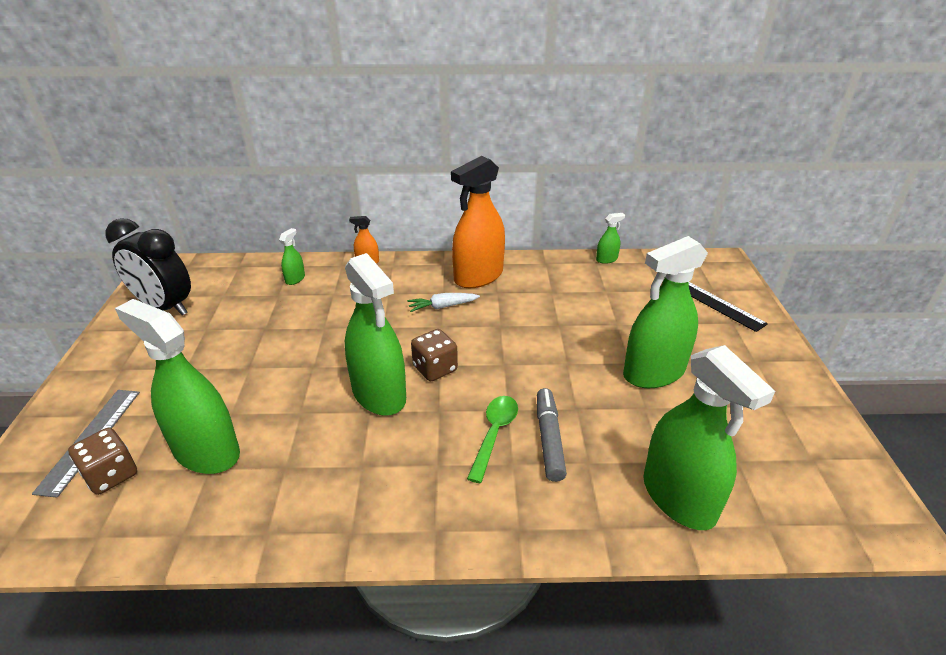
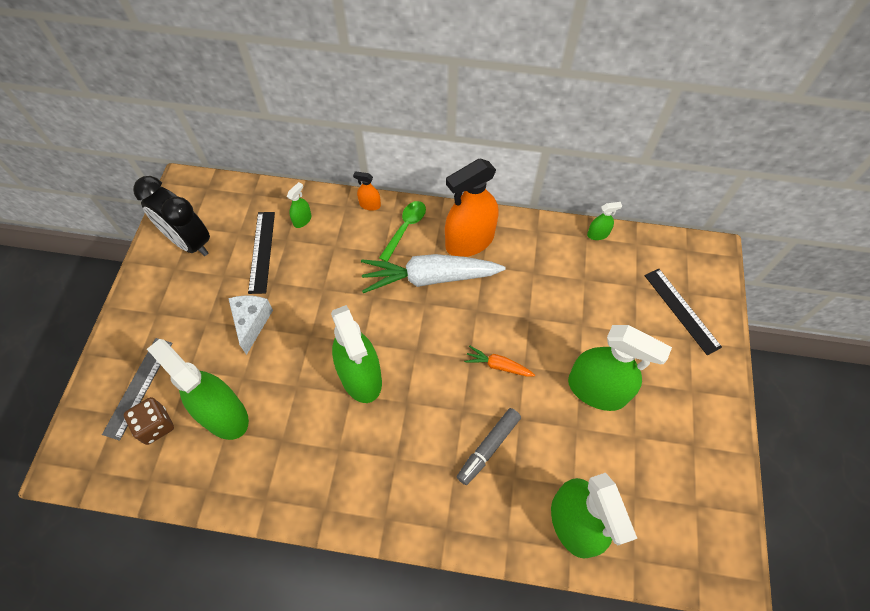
camera: 10 degrees right, 25 degrees up
(241, 364) = (252, 323): none -> white cheese
(251, 306) = (262, 251): none -> black ruler
(435, 368) = (410, 354): brown dice -> none
(442, 306) = (429, 278): white carrot -> white carrot, size x2.15
(494, 434) = (446, 435): green spoon -> green spoon (405, 228)
(537, 366) = (498, 365): none -> orange carrot
(549, 439) = (488, 448): grey marker -> grey marker turned 150 degrees counterclockwise
(654, 372) = (596, 390): green spray bottle -> green spray bottle turned 135 degrees counterclockwise

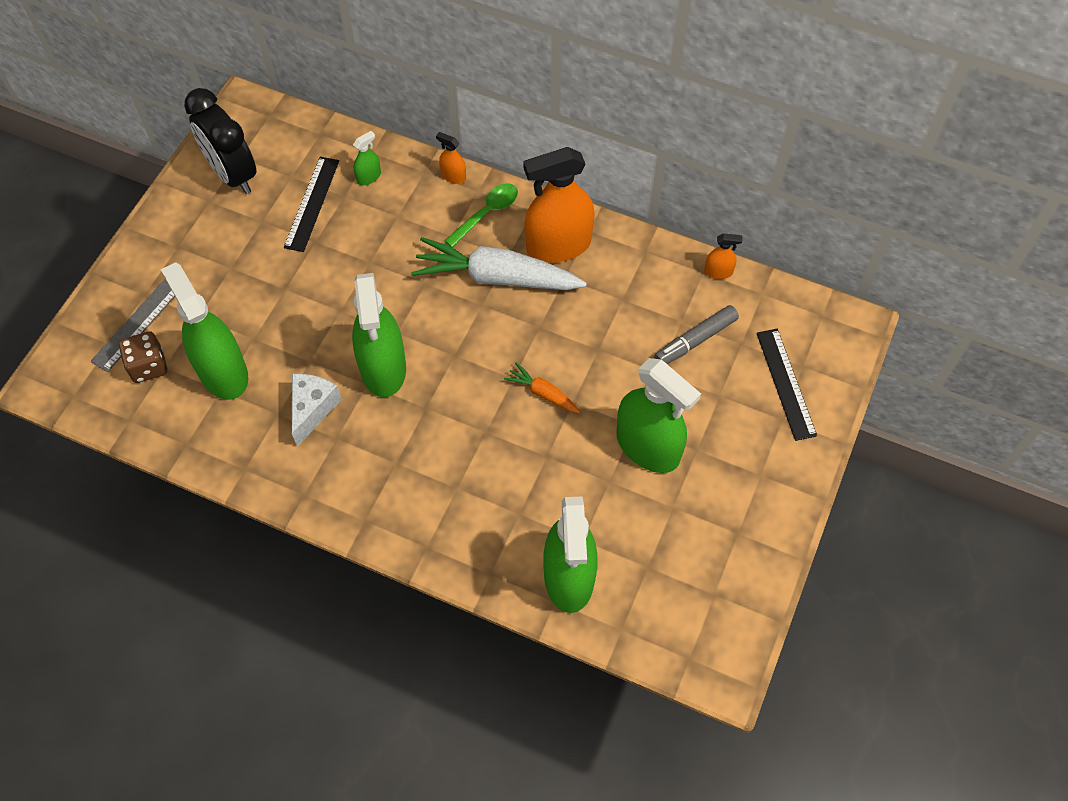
camera: 15 degrees right, 0 degrees up
(252, 323) = (279, 281): white cheese -> white cheese (312, 409)
(488, 448) = (501, 477): grey marker -> grey marker (695, 340)
(598, 234) = (718, 272): green spray bottle -> orange spray bottle

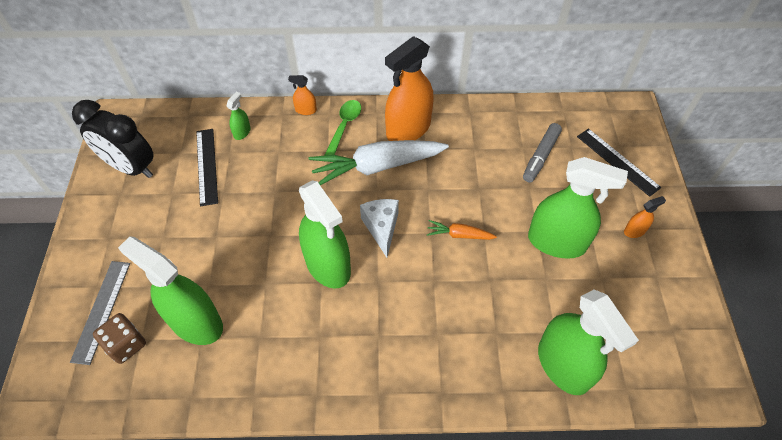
camera: 25 degrees left, 5 degrees down
(312, 409) = (287, 321): white cheese -> white cheese (381, 228)
(718, 272) = (526, 107): orange spray bottle -> orange spray bottle (634, 231)

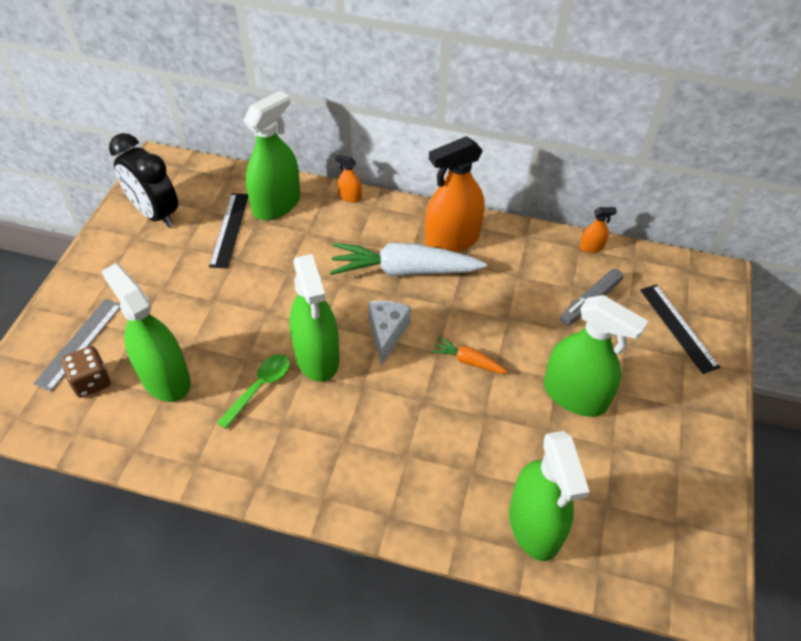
camera: 15 degrees right, 5 degrees down
(242, 132) = (276, 204): green spray bottle -> green spray bottle, size x2.35
(344, 126) = (384, 222): green spoon -> green spoon (259, 388)
(634, 231) = (670, 406): orange spray bottle -> orange spray bottle (591, 247)

